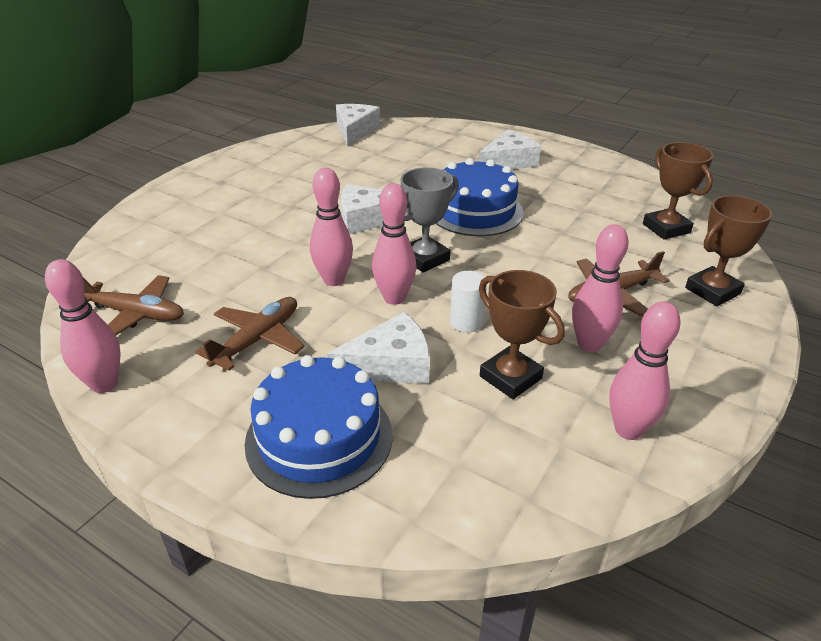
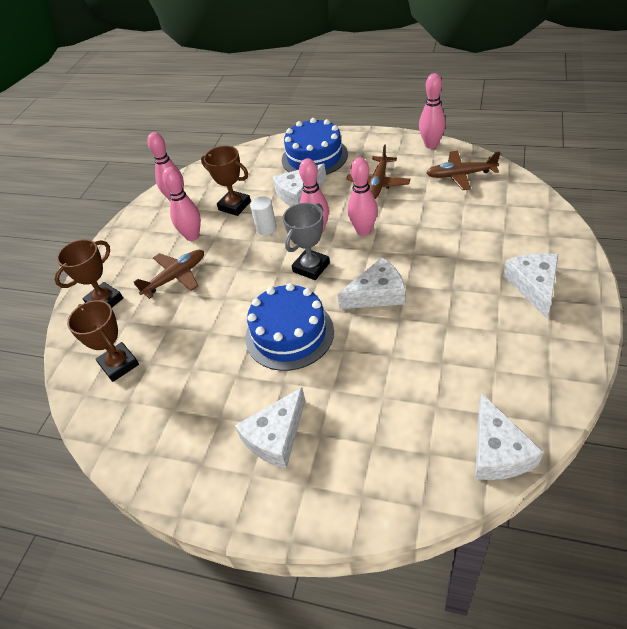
camera: 170 degrees right, 10 degrees up
(220, 191) = (533, 286): none -> white cheese

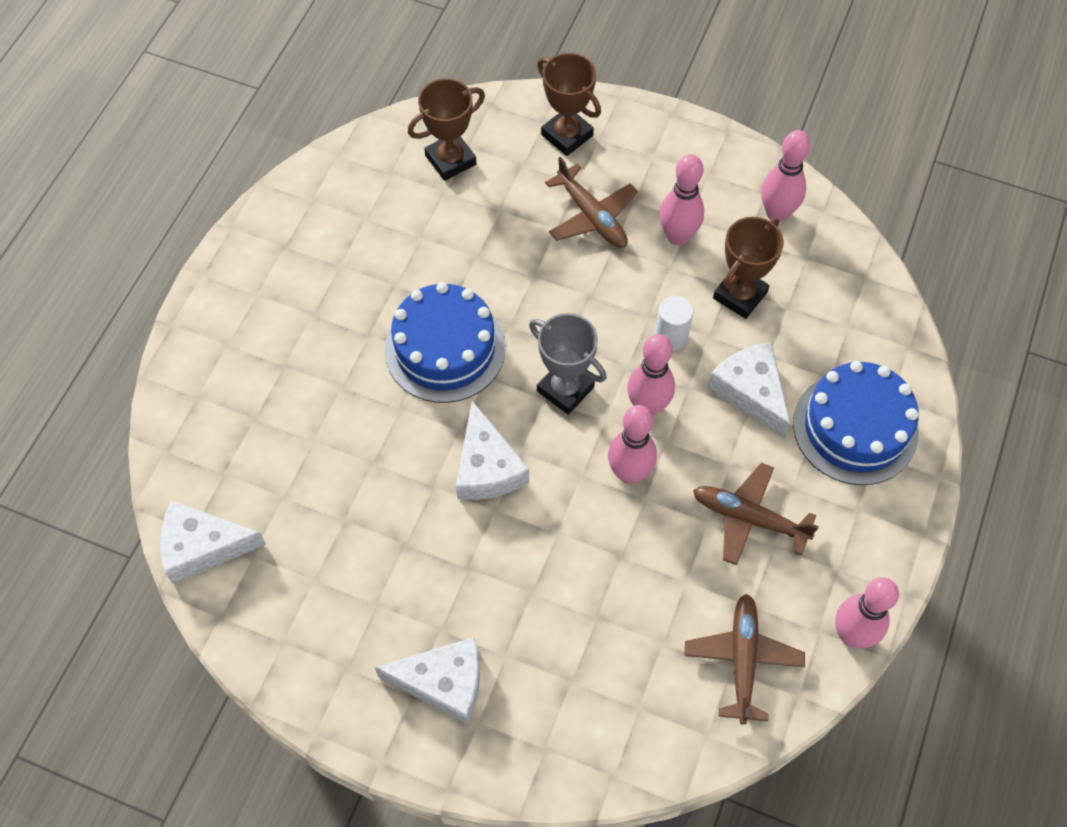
camera: 90 degrees right, 15 degrees up
(276, 436) = (295, 321): white cheese -> none

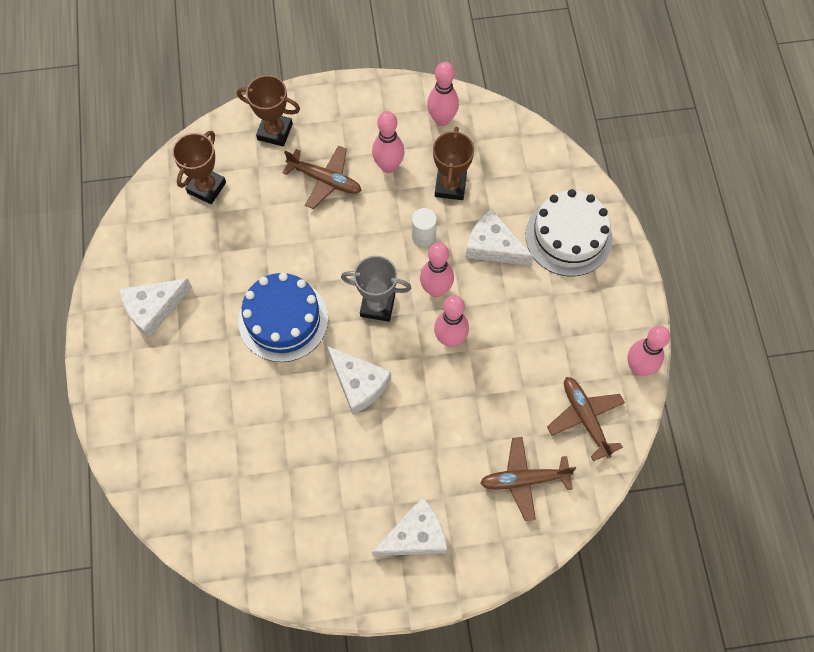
camera: 30 degrees left, 5 degrees up
(203, 547) = (205, 538): white cheese -> white cheese (153, 308)
(749, 518) = (539, 328): brown plane -> brown plane (524, 480)
(855, 428) = (568, 236): blue cake -> white cake

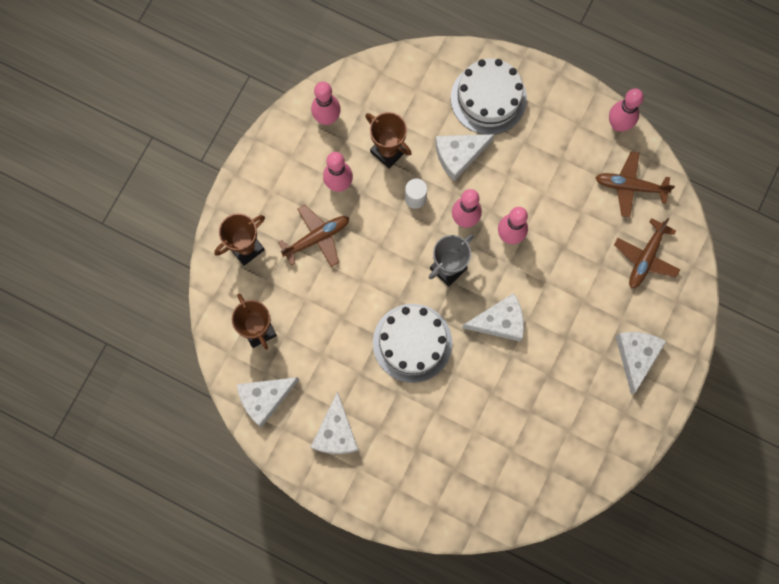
camera: 55 degrees left, 10 degrees up
(146, 231) = (265, 398): none -> white cheese
(283, 320) = (412, 343): blue cake -> white cake

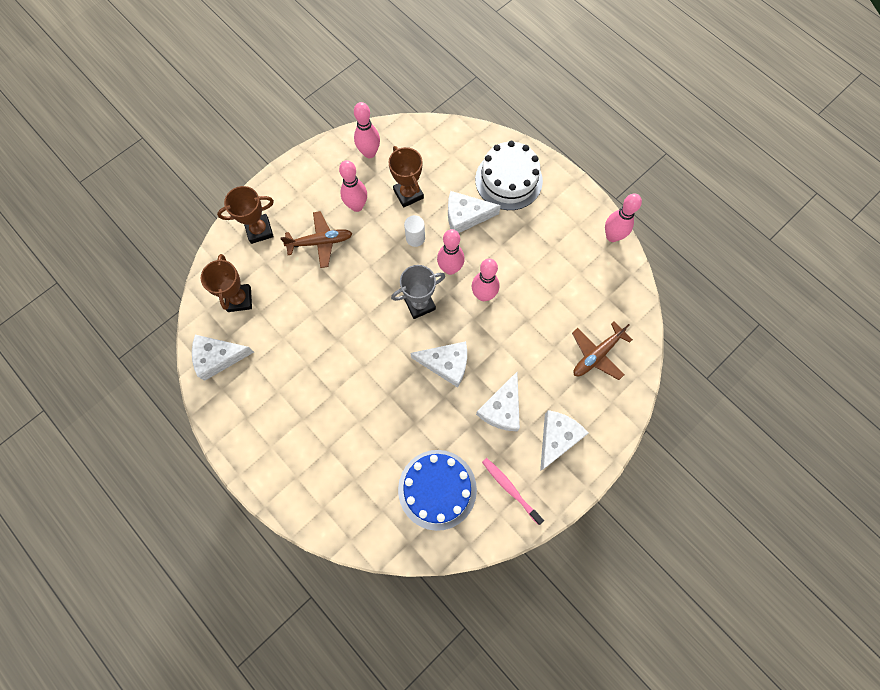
camera: 20 degrees right, 5 degrees down
(336, 432) = (265, 408): white cheese -> white cheese (502, 408)
(412, 343) = (363, 355): white cake -> none
(539, 449) = (437, 489): none -> blue cake
(609, 422) = (510, 489): none -> pink toothbrush
(630, 186) = (604, 290): brown plane -> none

